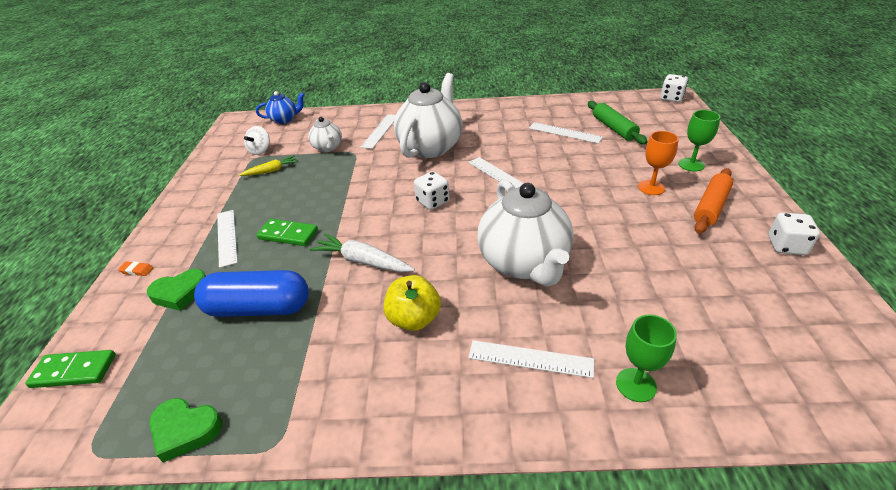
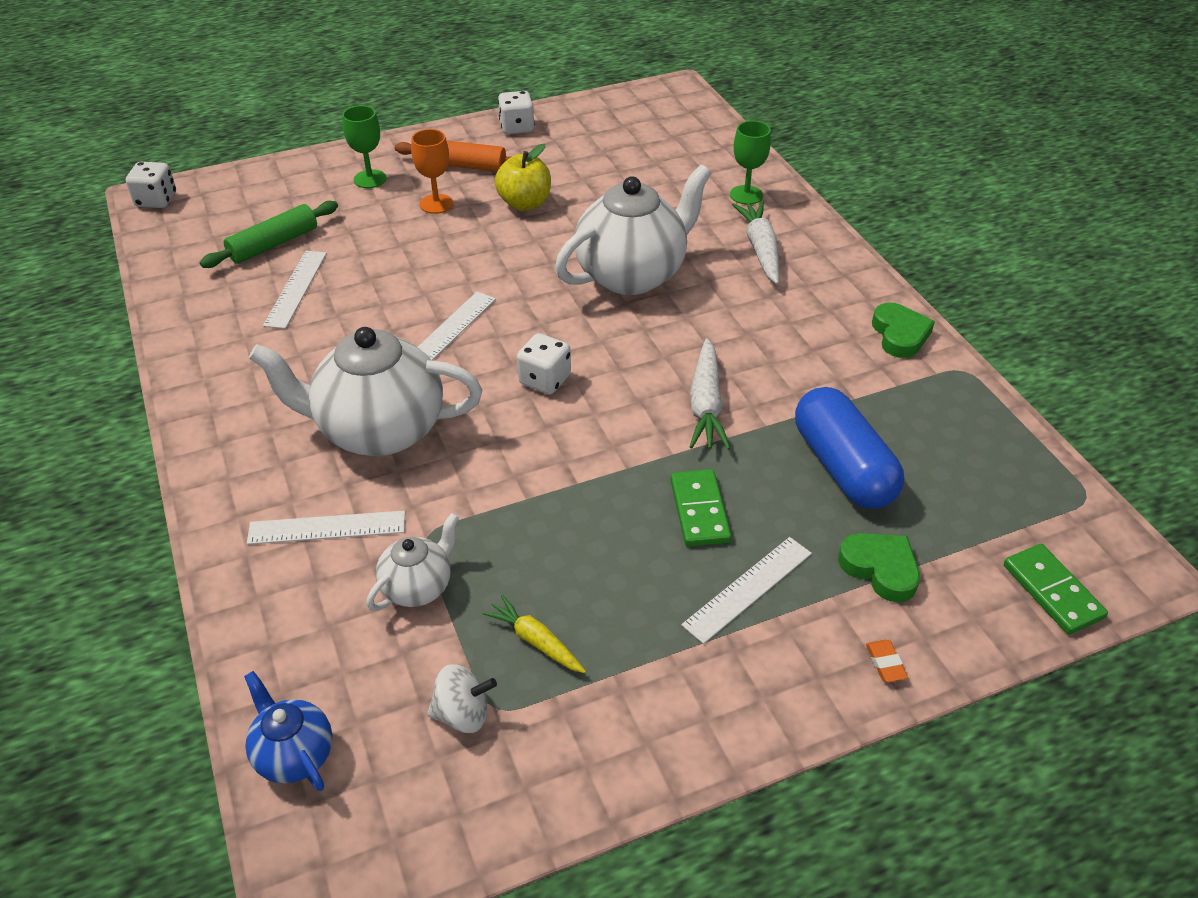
camera: 115 degrees left, 5 degrees up
(185, 430) = (1008, 438): green heart -> green heart (900, 335)
(414, 319) = (766, 331): yellow apple -> yellow apple (525, 203)
(530, 359) = (760, 249): white ruler -> white carrot

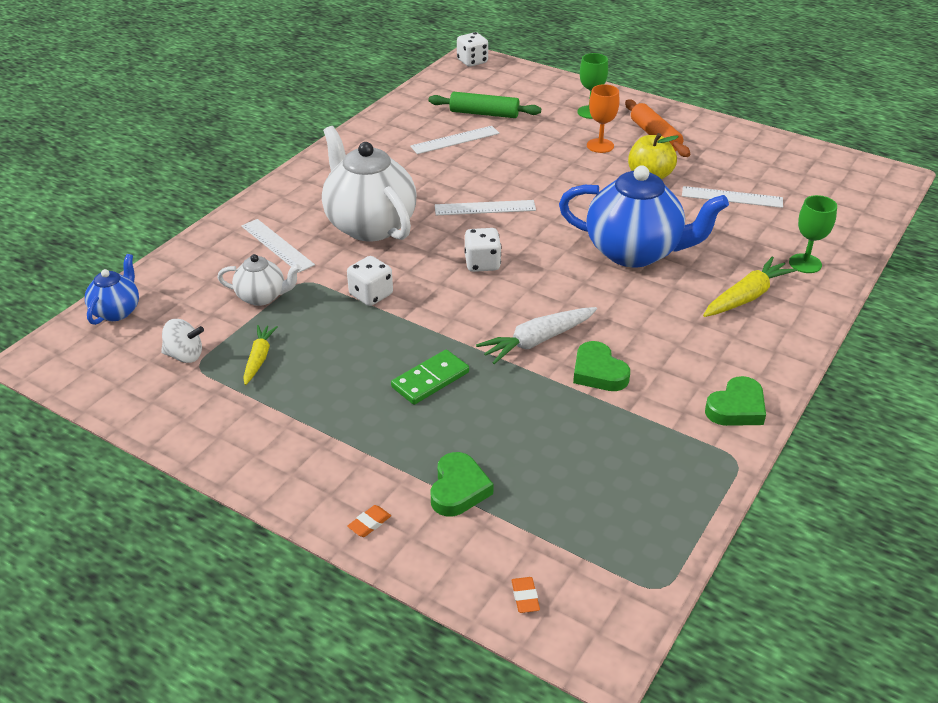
camera: 55 degrees right, 5 degrees down
(463, 714) = (185, 355): white spinning top -> white spinning top turned 45 degrees counterclockwise
(517, 127) = (729, 135): white dice -> white dice (371, 295)
(632, 275) = (634, 252): white teapot -> blue teapot
(748, 588) = (380, 430): white ruler -> white ruler (732, 197)
(760, 249) = (746, 297): white carrot -> yellow carrot
(786, 389) = (598, 372): none -> green heart
(843, 467) = (545, 432): blue capsule -> none
(1052, 591) = (525, 597): green domino -> orange eraser

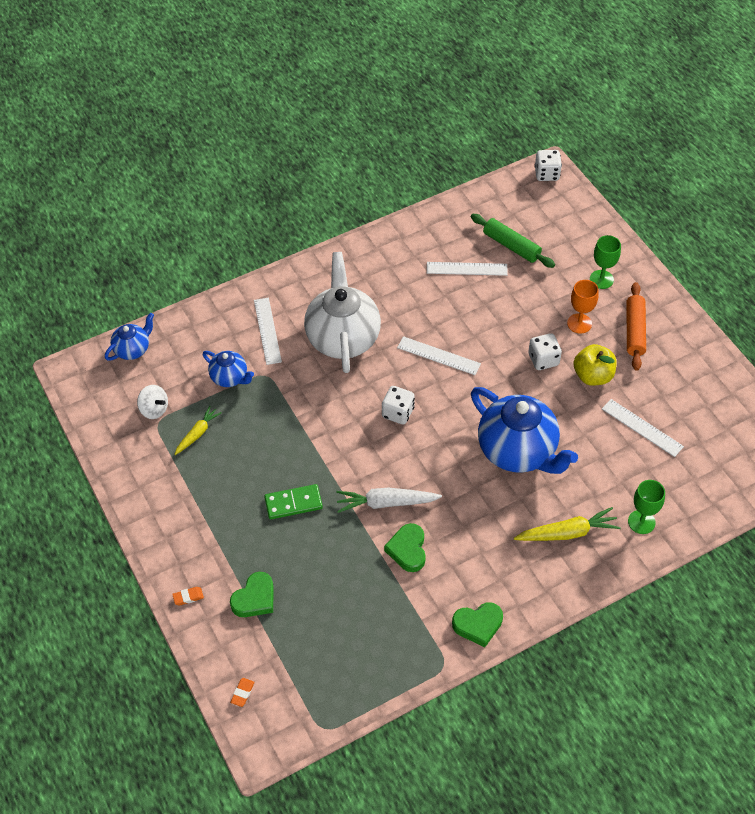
camera: 30 degrees right, 15 degrees up
(262, 297) = (230, 378): white teapot -> blue teapot
(371, 295) = (302, 408): white dice -> white dice (543, 360)

